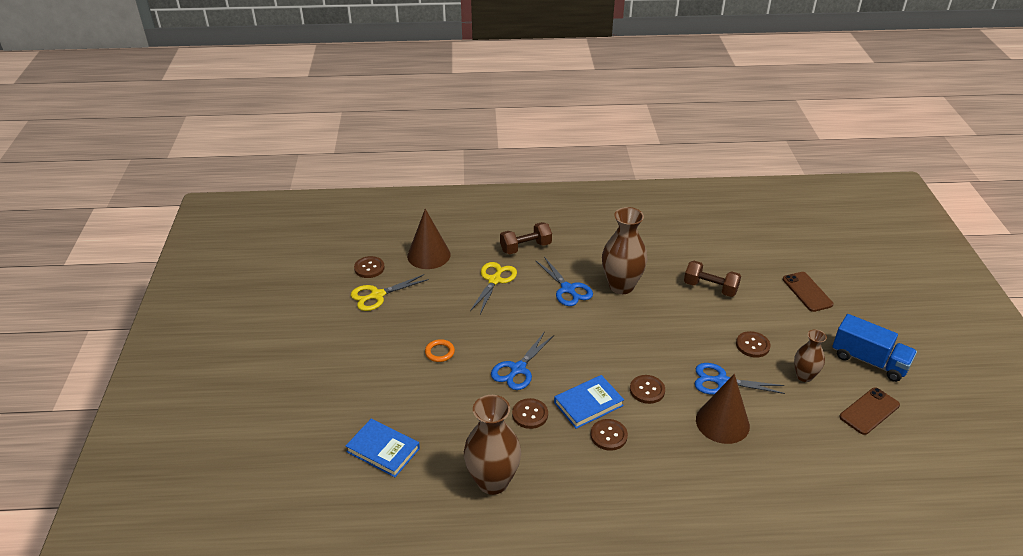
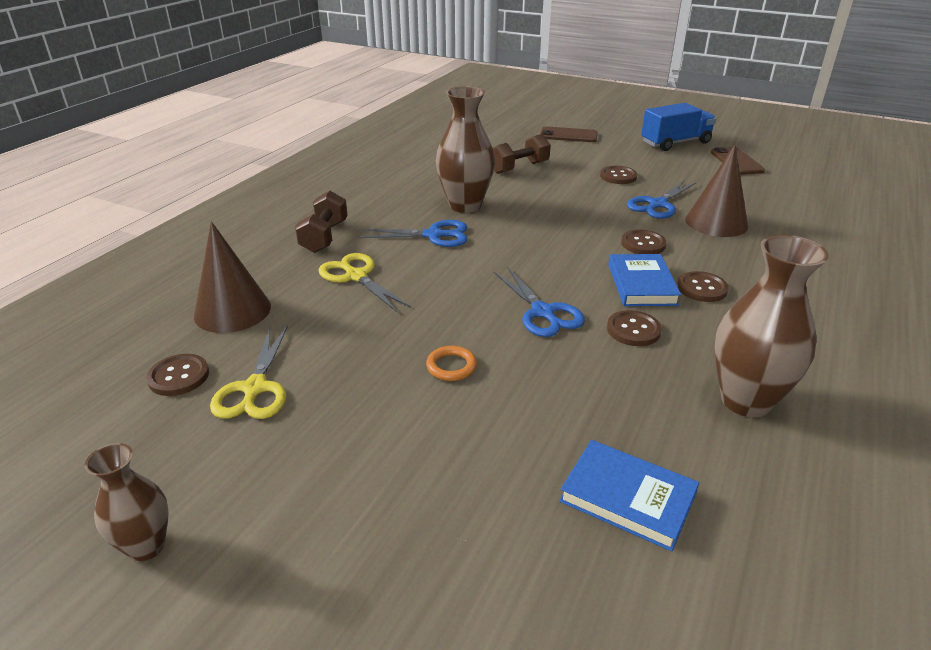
camera: 60 degrees left, 5 degrees down
(383, 450) = (627, 498): blue book -> blue book turned 60 degrees clockwise
(804, 376) = (676, 170): brown vase -> brown vase (146, 546)

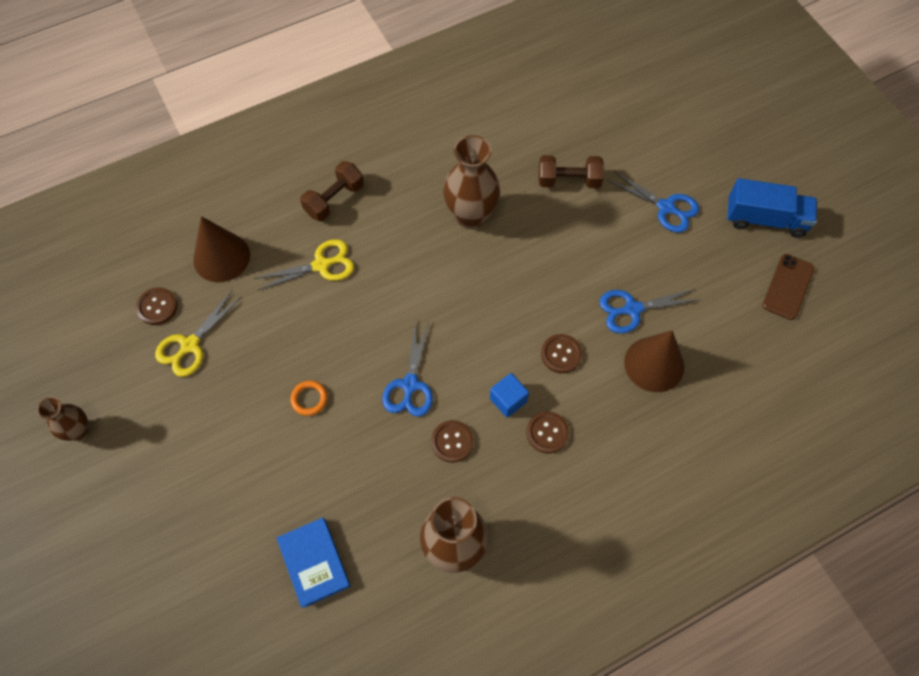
camera: 35 degrees right, 30 degrees up
(356, 276) = (321, 265): yellow scissors -> yellow scissors turned 75 degrees clockwise
(433, 235) = (413, 245): blue scissors -> blue scissors (666, 207)
(568, 135) = (671, 146): brown phone -> none
(618, 176) = (644, 246): brown button -> none
(641, 284) = (508, 400): blue book -> blue cube

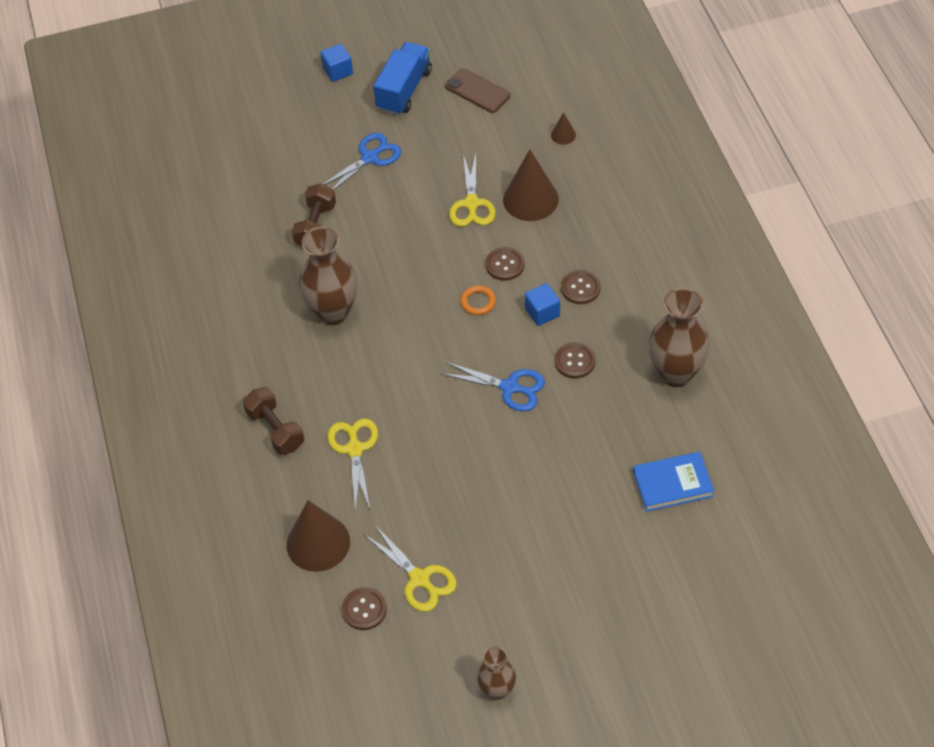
camera: 75 degrees left, 10 degrees down
(309, 399) = (506, 473): orange ring -> orange ring (478, 302)
(632, 309) = (472, 204): blue scissors -> yellow scissors
(754, 382) = (563, 135): none -> brown cone
(770, 157) = (338, 71): none -> blue cube

